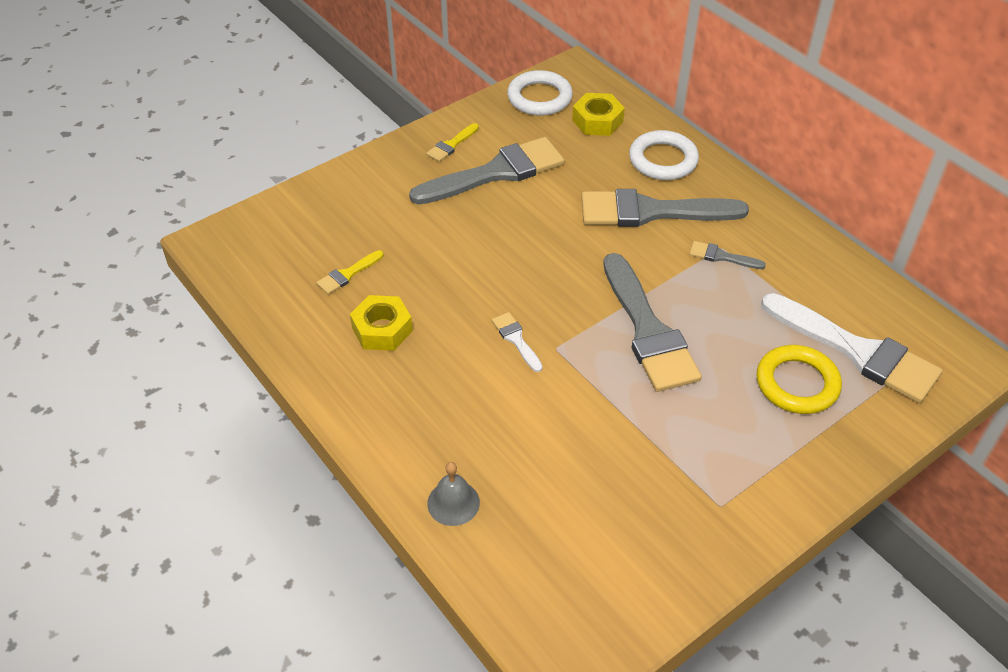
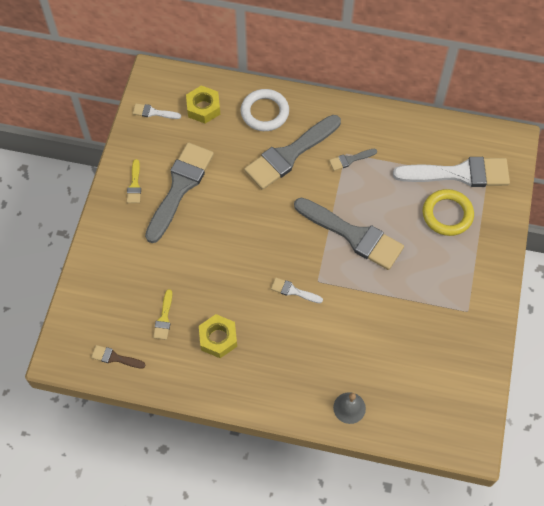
camera: 40 degrees left, 15 degrees up
(259, 276) = (115, 358): none -> brown brush
(539, 98) = (153, 112): white ring -> white brush

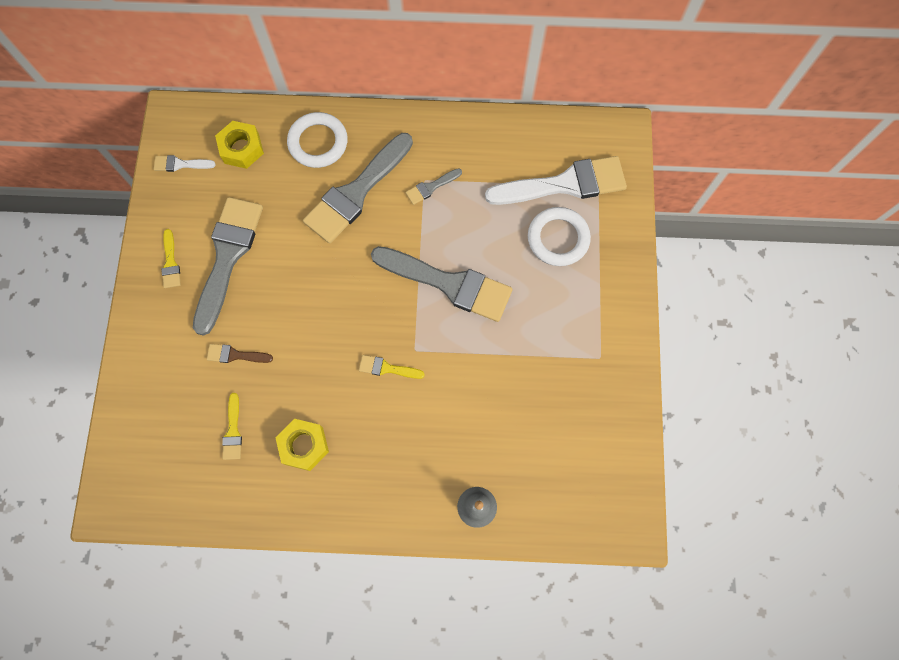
camera: 10 degrees left, 10 degrees up
(115, 358) = (179, 493): brown brush -> brown brush (235, 355)
(293, 291) = (387, 368): white brush -> yellow brush
(447, 214) = (558, 238): yellow ring -> white ring

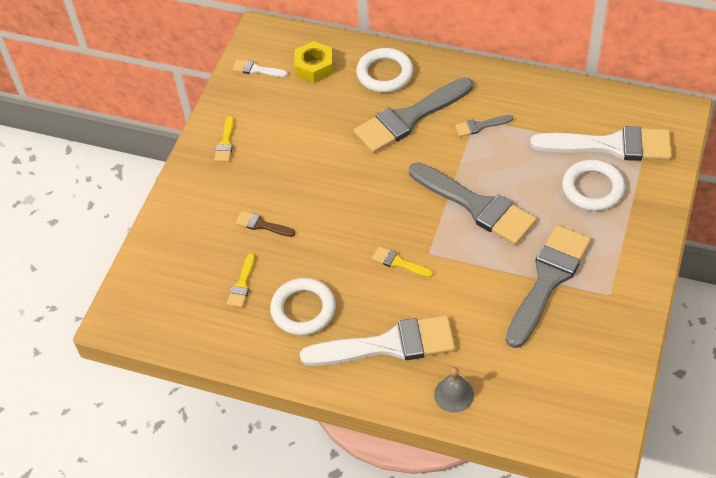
camera: 20 degrees right, 20 degrees down
(228, 257) = (277, 147): grey brush -> grey brush (548, 280)
(304, 446) = (303, 309): yellow nut -> white ring
(399, 466) = (388, 345): none -> white brush

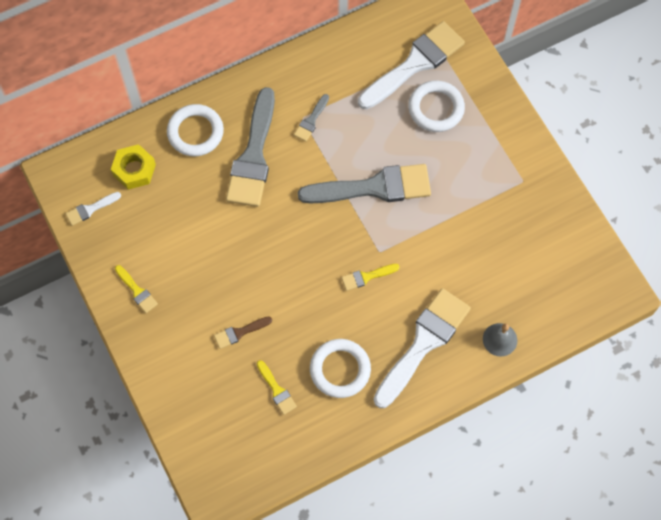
camera: 50 degrees left, 15 degrees up
(548, 280) = (475, 204): grey brush -> none

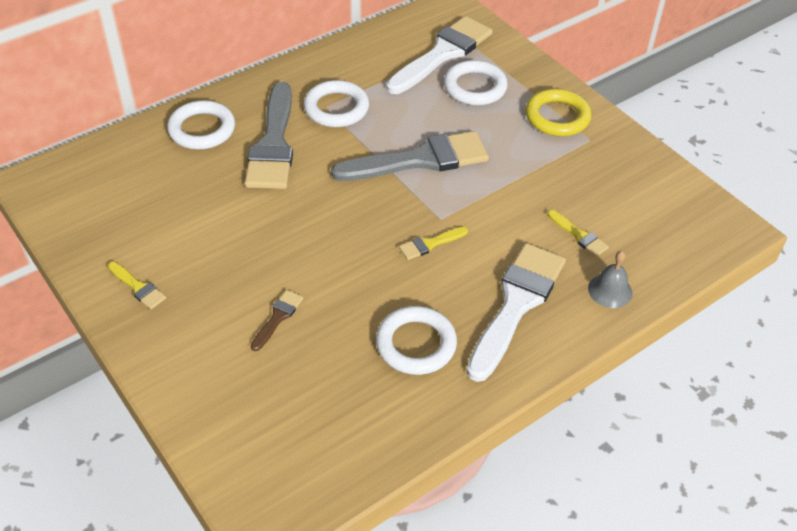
camera: 10 degrees left, 20 degrees down
(90, 209) = (75, 210): white brush -> none
(134, 170) = (129, 169): yellow nut -> none
(240, 332) = (278, 317): brown brush -> brown brush turned 150 degrees clockwise
(276, 390) = (336, 376): yellow brush -> yellow brush (579, 235)
(311, 120) = (336, 108): grey brush -> white ring
(501, 152) = (557, 117): none -> yellow ring

